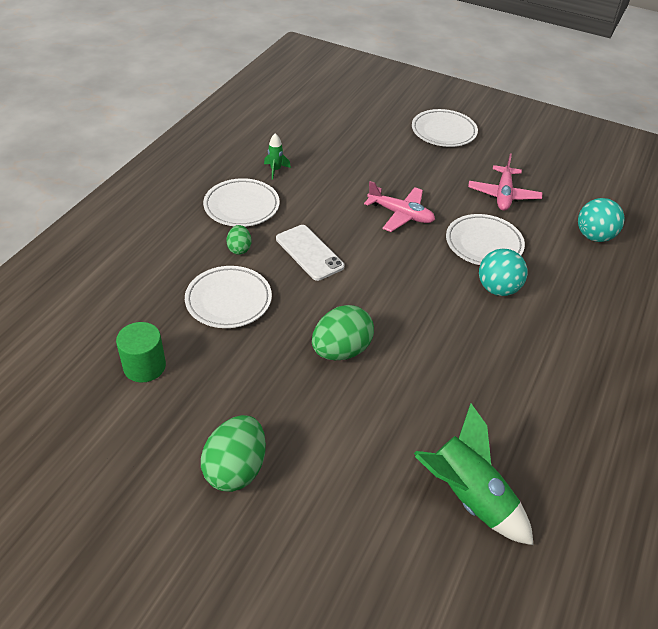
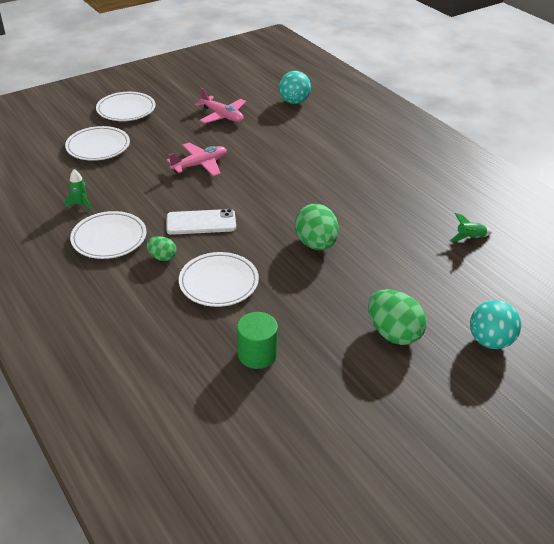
camera: 60 degrees left, 5 degrees down
(468, 497) = (469, 238): green rocket -> green rocket, size x0.47
(483, 244) = (263, 144): white plate -> white plate (98, 147)
(498, 289) = (310, 156): turquoise ball -> turquoise ball (489, 341)

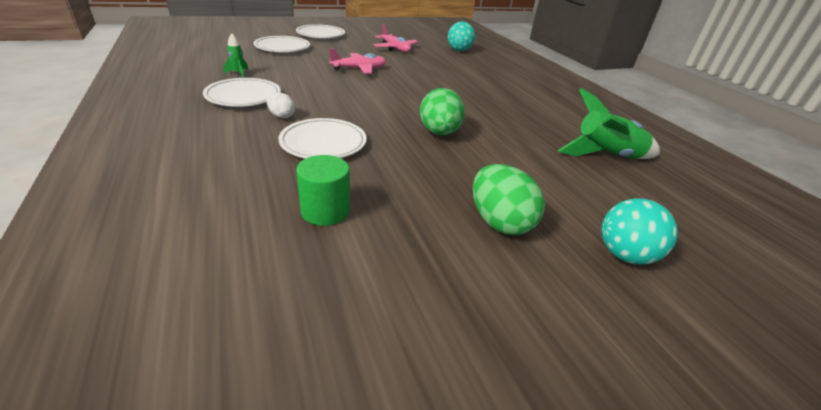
camera: 10 degrees right, 5 degrees down
(162, 257) = (282, 116): green egg -> white egg
(201, 222) = (336, 101): white phone -> none
(469, 238) = (605, 156): green rocket -> green rocket, size x2.12

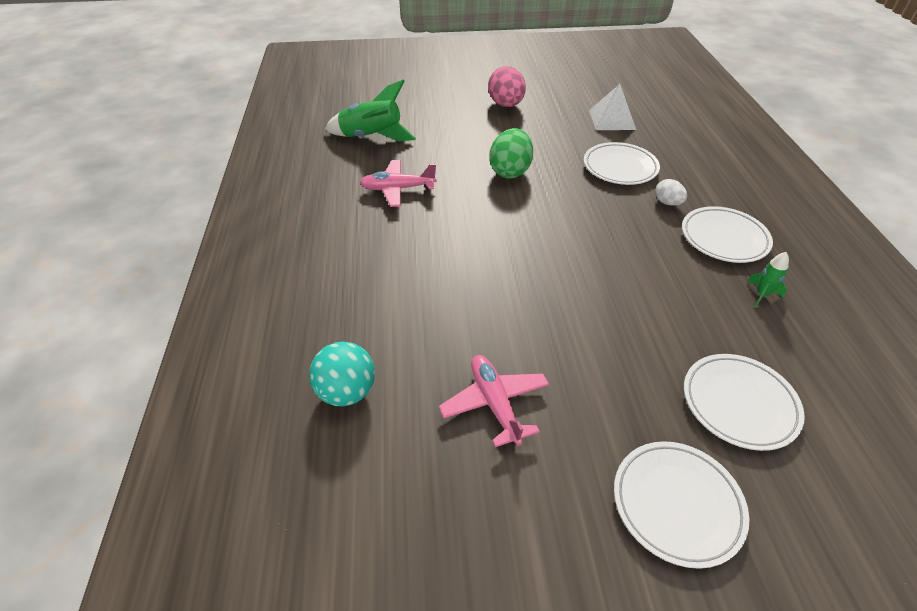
camera: 160 degrees left, 10 degrees up
(325, 211) = (612, 119): green cylinder -> white pyramid
(359, 69) = (582, 305): pink plane -> pink plane (398, 189)
(499, 222) = (506, 105): green egg -> pink egg
(624, 255) = (447, 86): turquoise ball -> none

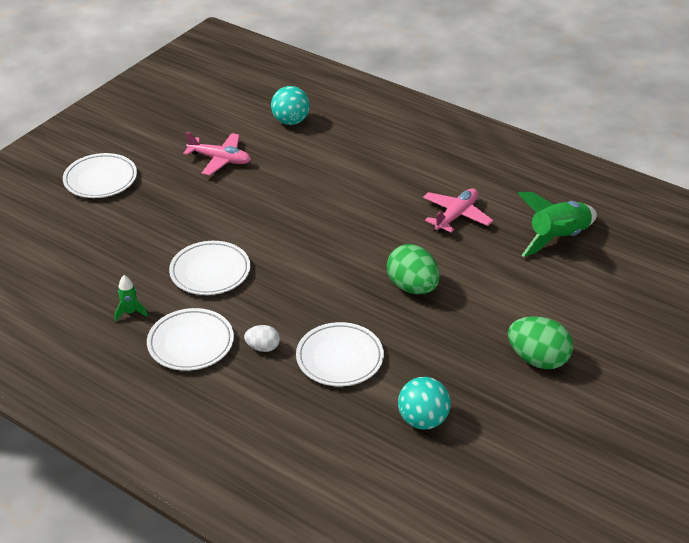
camera: 130 degrees right, 5 degrees down
(506, 105) = (537, 359): pink egg -> green egg
(612, 119) = (423, 420): white pyramid -> turquoise ball
(739, 404) = (100, 236): white plate -> white plate (210, 272)

